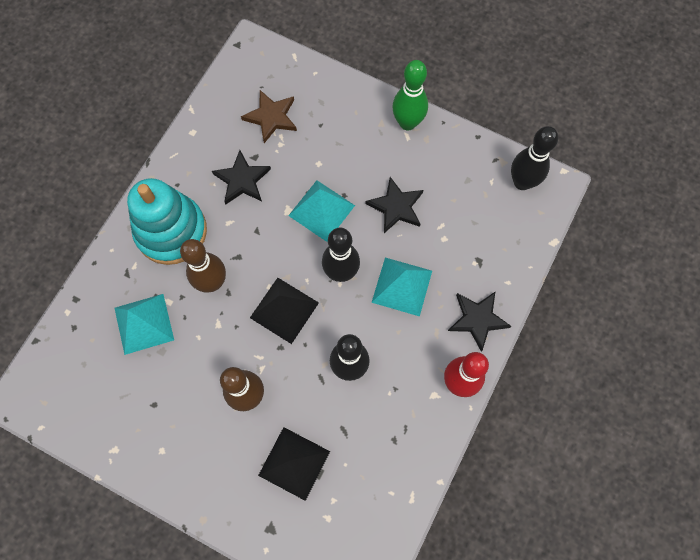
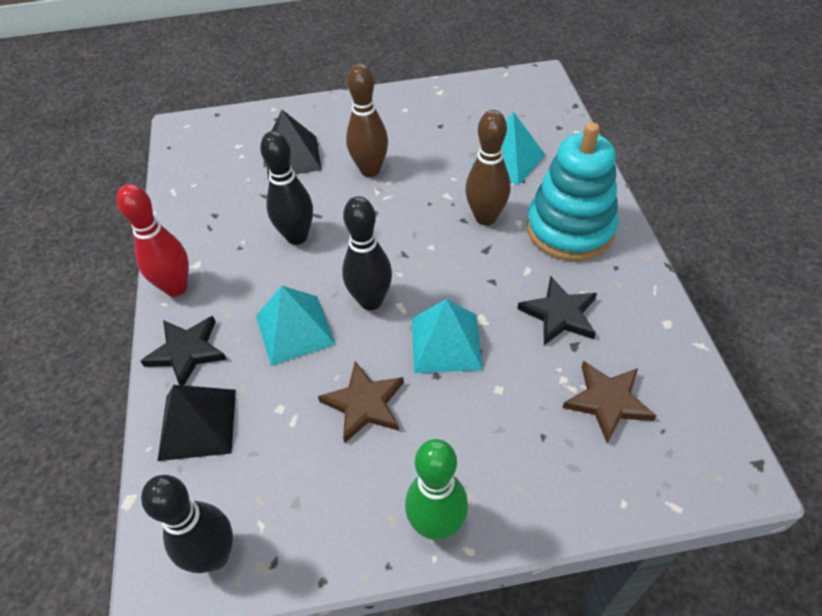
camera: 145 degrees right, 20 degrees down
(284, 310) = (398, 239): black pyramid -> black pyramid (198, 424)
(396, 207) = (364, 404): black star -> brown star

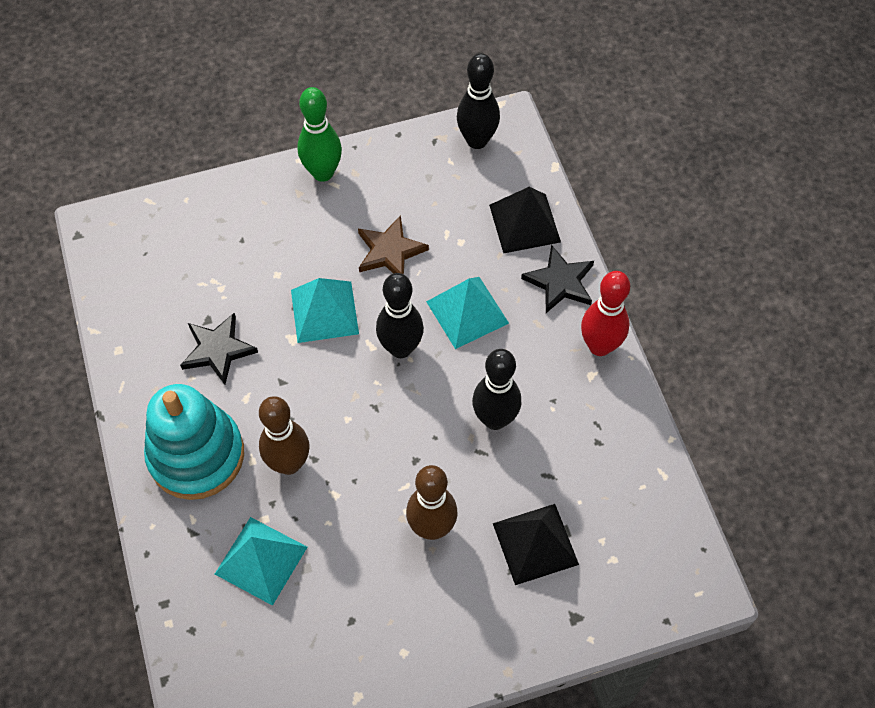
camera: 170 degrees right, 10 degrees up
(608, 401) = (185, 272): brown star -> none

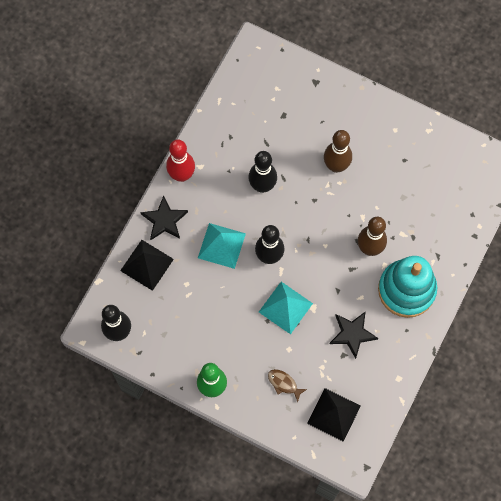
camera: 135 degrees left, 10 degrees up
(248, 237) = (284, 384): none -> brown fish
(261, 560) = (419, 217): turquoise pyramid -> none
(390, 251) = (224, 310): brown star -> none
(535, 543) = (301, 122): black pyramid -> black pyramid (334, 414)

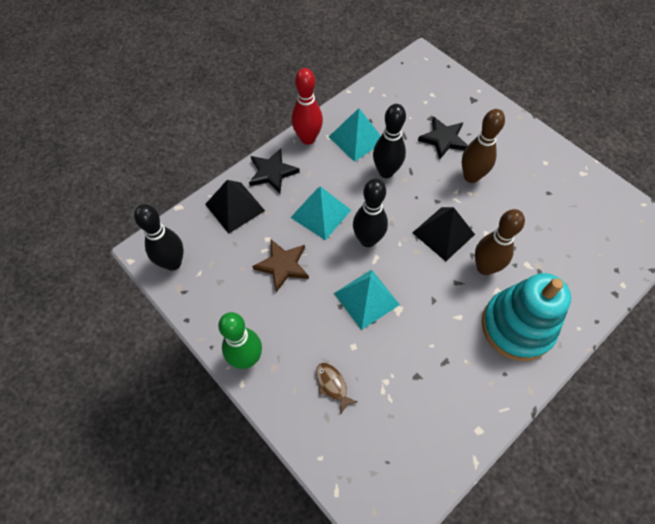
camera: 20 degrees right, 10 degrees down
(209, 303) = (283, 265): none -> brown star
(225, 160) = (356, 139): none -> turquoise pyramid
(334, 414) = (381, 447): black pyramid -> black pyramid (443, 233)
(352, 334) = (436, 355): black star -> black star (443, 139)

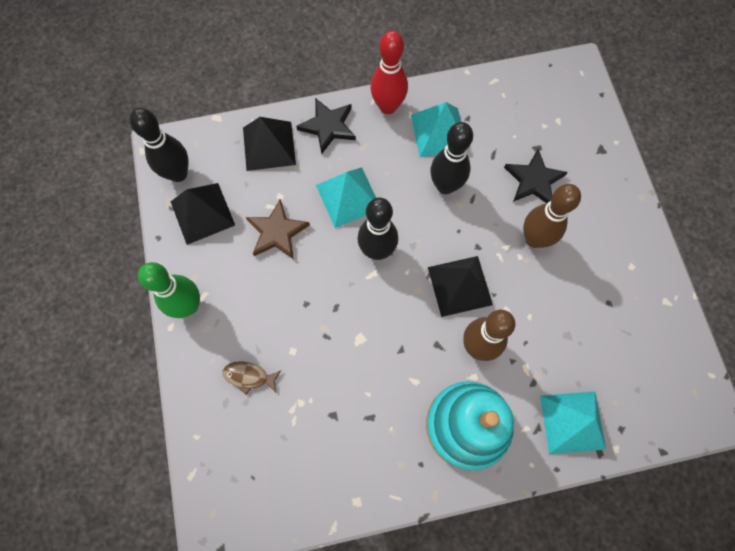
camera: 30 degrees right, 10 degrees up
(212, 282) = (202, 213): none -> black pyramid
(332, 385) = (249, 376): brown fish -> brown fish turned 75 degrees counterclockwise
(366, 298) = (336, 310): turquoise pyramid -> turquoise pyramid (572, 422)

